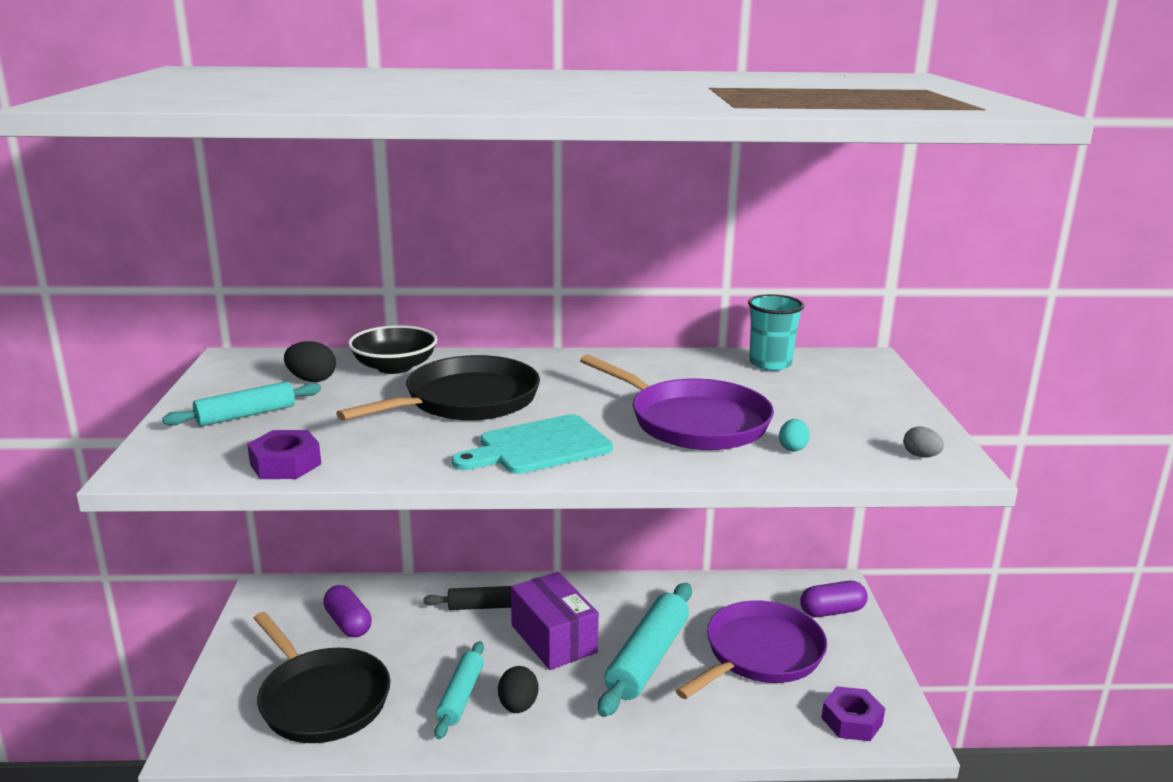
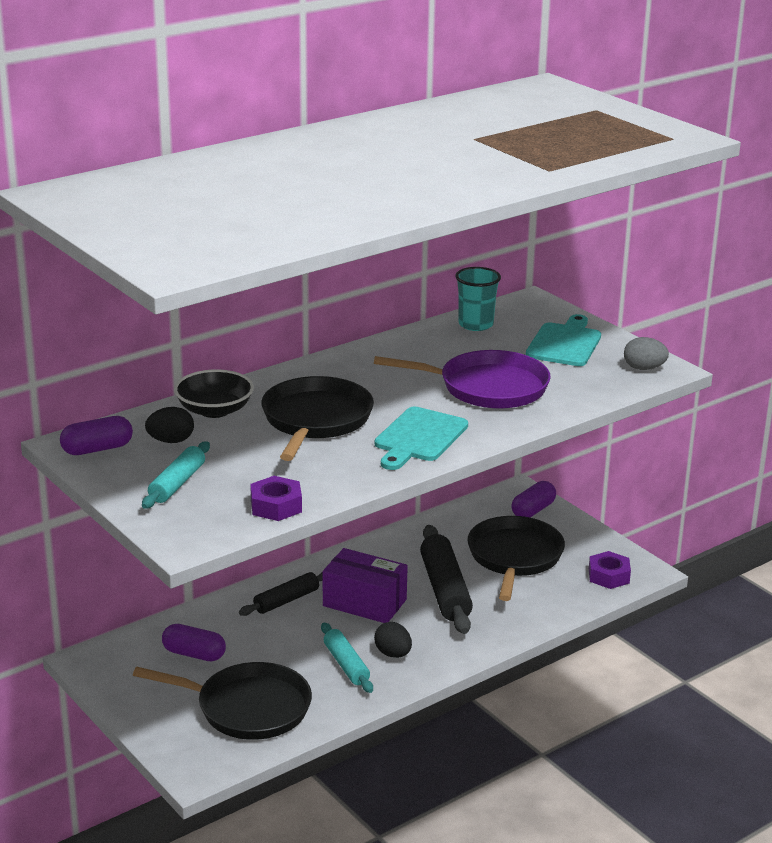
camera: 35 degrees left, 5 degrees up
(245, 368) = (97, 449): none -> purple capsule
(648, 659) = (445, 590): turquoise rolling pin -> black rolling pin
(760, 653) = (514, 557): purple pan -> black pan
(793, 448) = (569, 387): turquoise egg -> none
(850, 405) = (565, 343): none -> turquoise cutting board
(921, 456) = (644, 368): grey egg -> grey egg, size x1.54

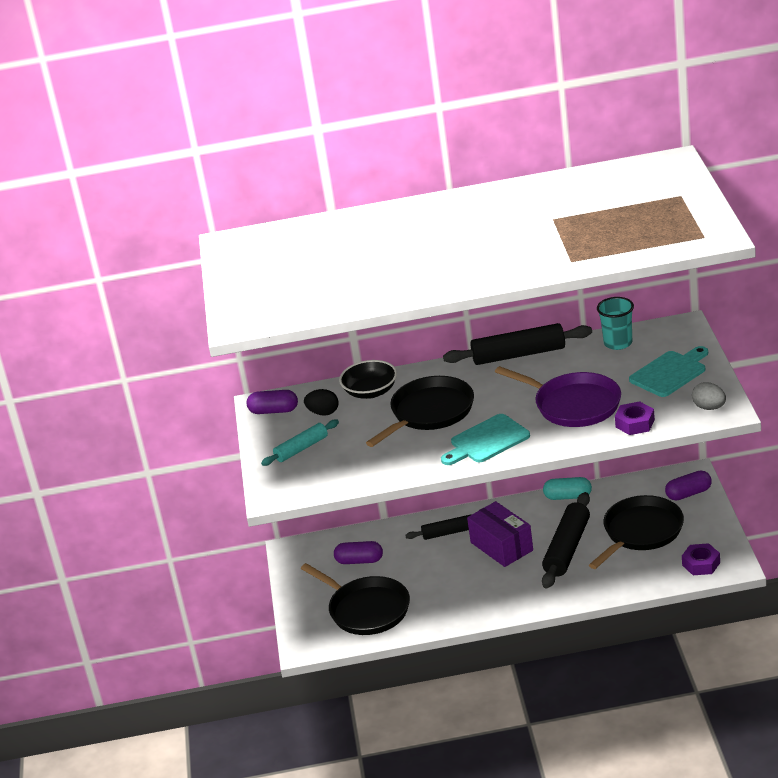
camera: 35 degrees right, 5 degrees up
(194, 654) = (359, 561): purple capsule -> purple capsule turned 45 degrees counterclockwise
(276, 506) = (348, 479): purple nut -> purple nut (635, 423)
(346, 665) = (453, 593): turquoise rolling pin -> none
(369, 349) = (519, 354): none -> black rolling pin
(393, 654) = (491, 592): black egg -> none
(400, 537) = (568, 497): none -> turquoise capsule

